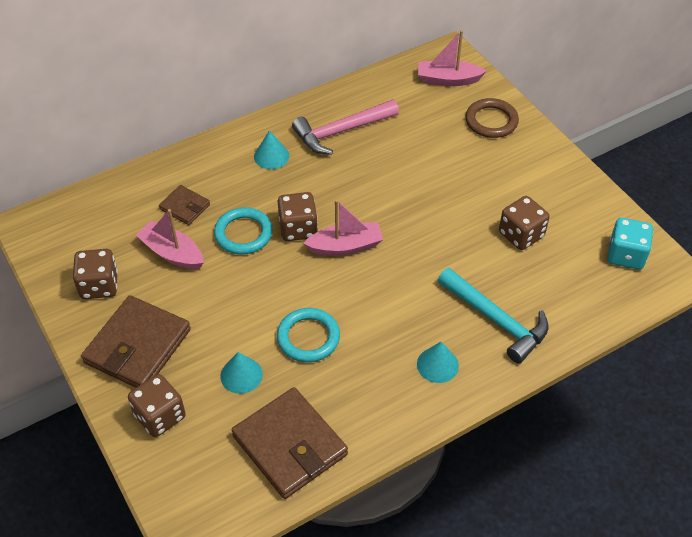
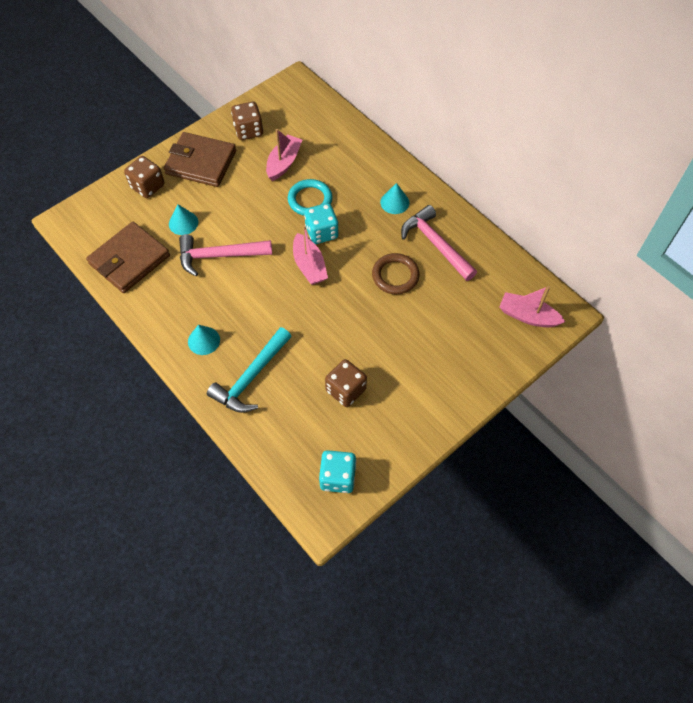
camera: 80 degrees right, 10 degrees up
(185, 207) = (329, 160): brown wallet -> none
(298, 228) = (321, 232): brown dice -> turquoise dice
(308, 337) = (219, 256): turquoise ring -> pink hammer
(448, 80) = (527, 316): pink boat -> pink boat turned 60 degrees counterclockwise
(491, 121) = (482, 356): brown ring -> brown ring (395, 276)

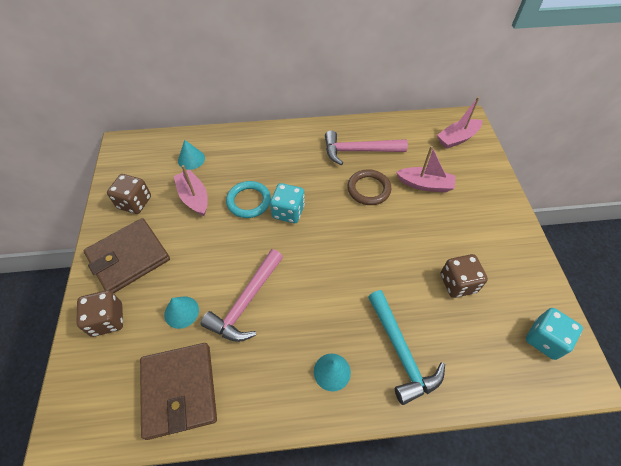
camera: 55 degrees left, 5 degrees down
(309, 265) = (314, 239): pink boat -> pink boat (425, 185)
(394, 202) = (300, 152): turquoise cone -> turquoise cone (191, 159)

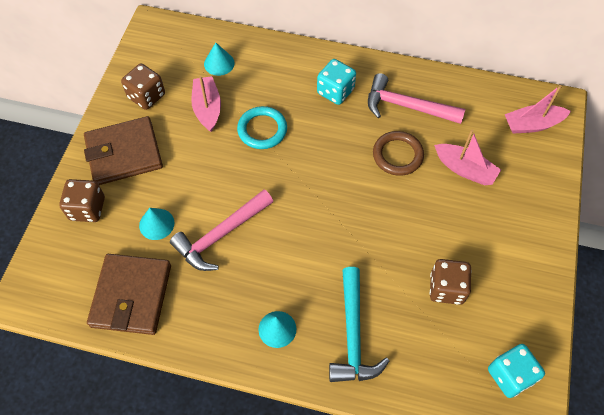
camera: 20 degrees right, 5 degrees up
(288, 212) = (299, 154): turquoise dice -> turquoise dice (335, 91)

